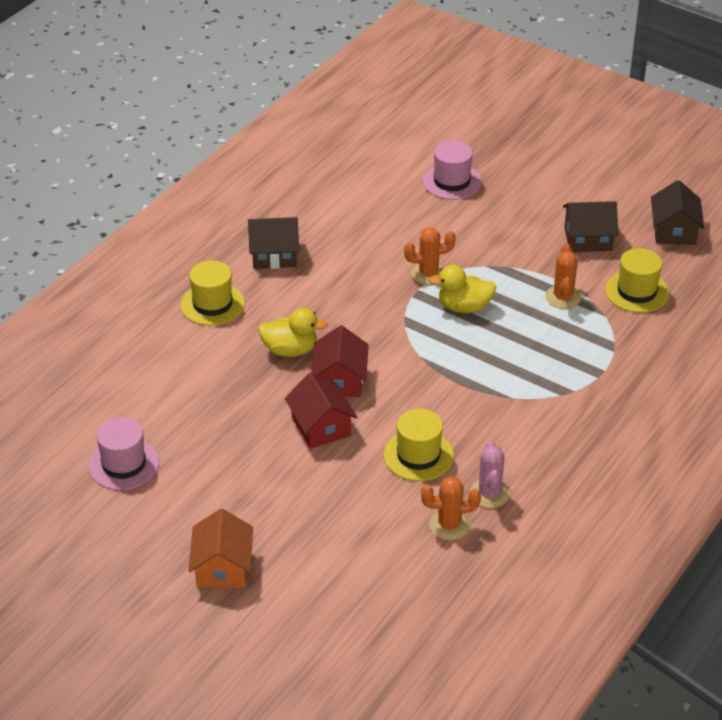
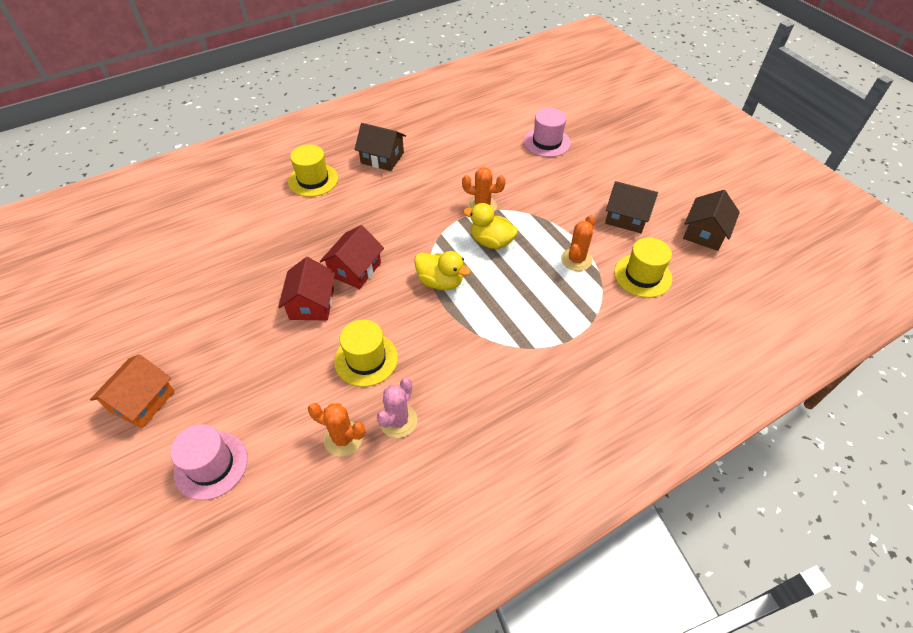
camera: 25 degrees right, 10 degrees up
(123, 464) = (153, 281): pink hat -> pink hat (211, 465)
(290, 350) = (338, 232): yellow duck -> yellow duck (440, 282)

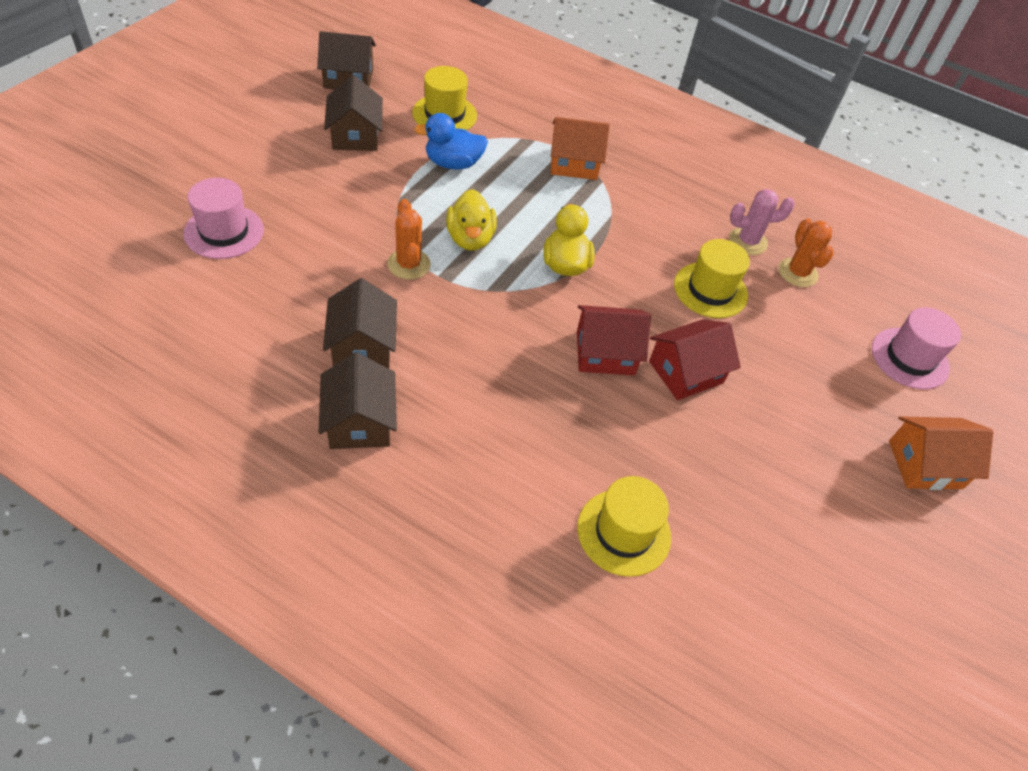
camera: 125 degrees left, 0 degrees up
(313, 180) = (468, 495): yellow hat -> yellow hat (624, 532)
(430, 171) = (362, 345): none -> brown house
(550, 337) = (574, 163): none -> orange house
(576, 259) = (453, 163): orange cactus -> blue duck

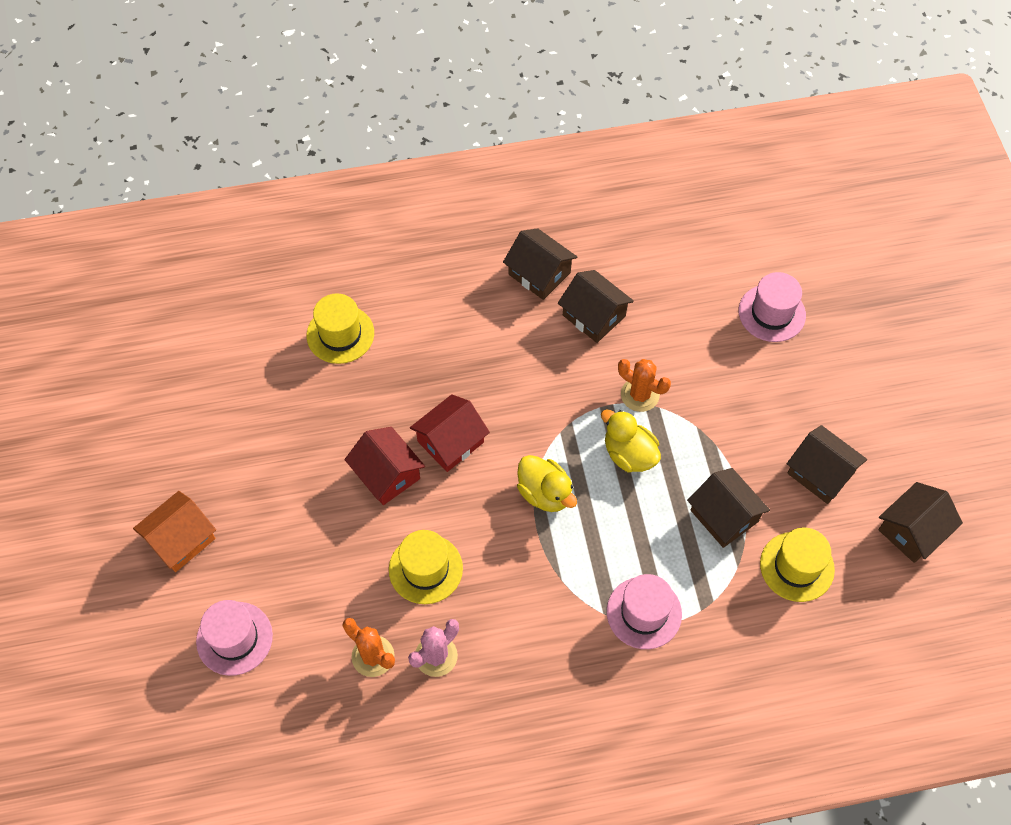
camera: 145 degrees right, 10 degrees up
(453, 163) = (724, 516): blue duck -> brown house
(574, 163) = (644, 613): orange house -> pink hat
(686, 372) = (387, 474): red house -> red house turned 60 degrees counterclockwise

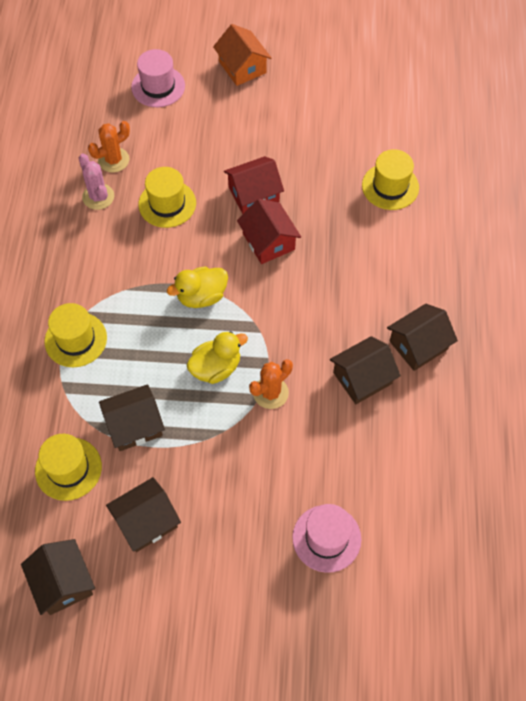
camera: 105 degrees right, 0 degrees up
(644, 613) = (76, 339): pink hat -> yellow hat

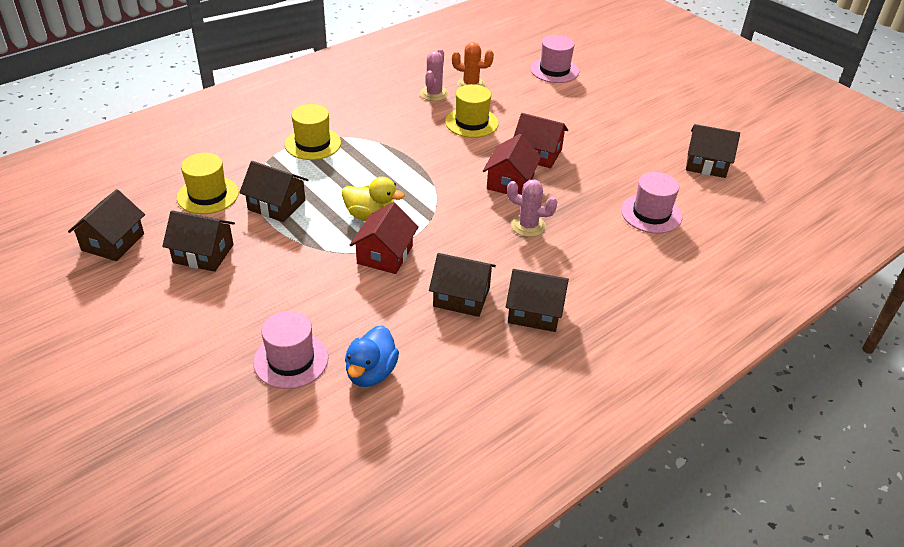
camera: 45 degrees right, 20 degrees down
(201, 296) = (420, 177): yellow duck -> none
(242, 67) = (629, 93): orange house -> none
(270, 393) = (385, 255): orange cactus -> red house
(329, 273) = (528, 226): none -> pink cactus
(372, 102) = (706, 164): none -> brown house
(385, 494) = (371, 373): none -> blue duck
(390, 186) = (651, 214): yellow hat -> pink hat

